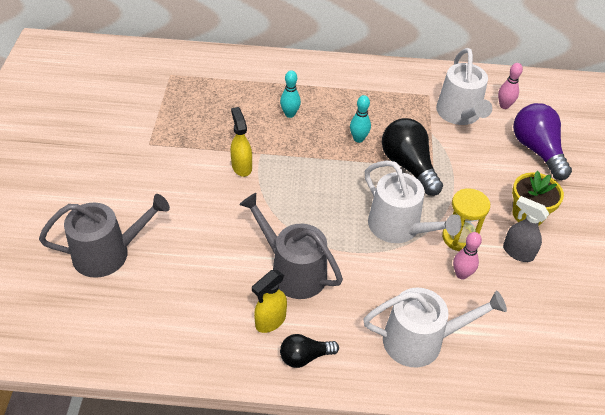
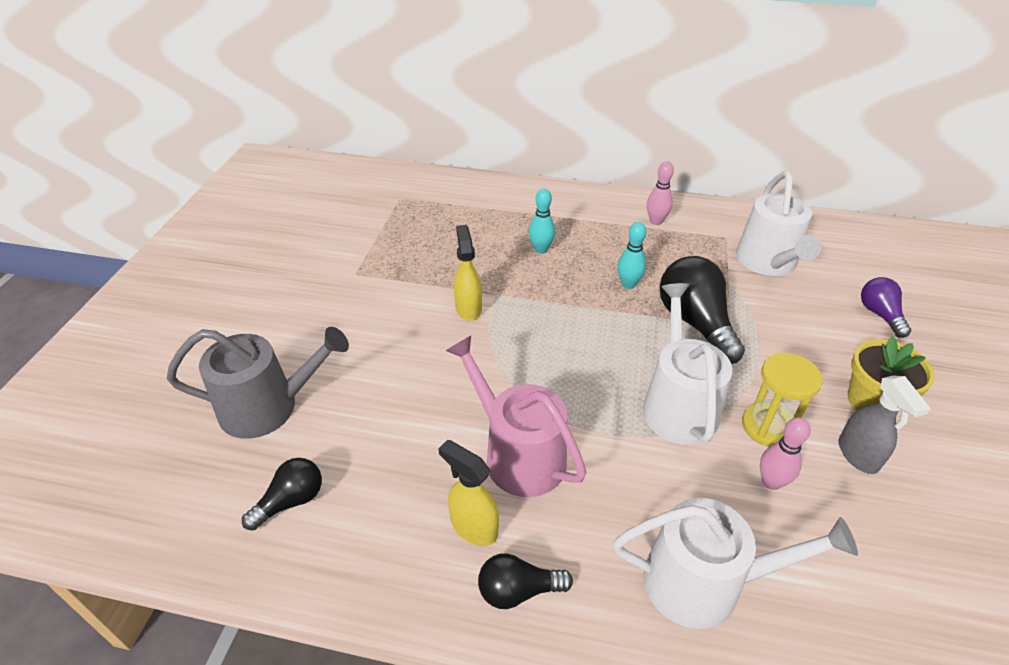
camera: 10 degrees right, 5 degrees down
(142, 316) = (291, 501): none -> black light bulb
(270, 321) = (473, 527): yellow spray bottle -> yellow spray bottle turned 75 degrees clockwise
(293, 271) = (518, 454): grey watering can -> pink watering can
(399, 227) = (678, 404): white watering can -> white watering can turned 150 degrees counterclockwise
(504, 105) = (830, 256): pink bowling pin -> pink bowling pin (656, 221)
(517, 252) = (858, 455): grey spray bottle -> grey spray bottle turned 150 degrees counterclockwise
(537, 150) = (879, 314): purple light bulb -> purple light bulb, size x0.57

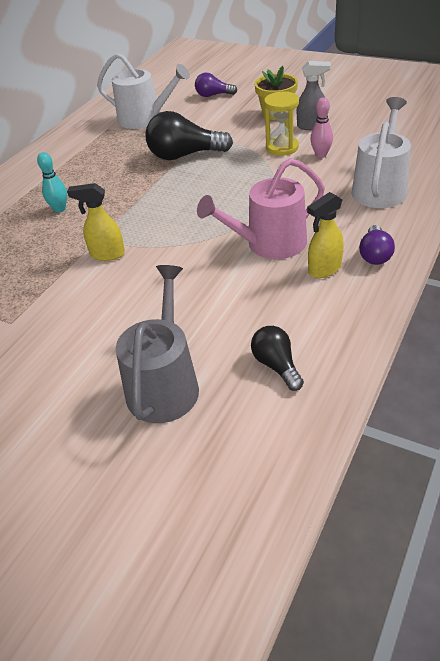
camera: 70 degrees left, 0 degrees up
(518, 590) = (375, 255): black light bulb -> purple light bulb
(628, 284) = (129, 175): turquoise bowling pin -> none
(656, 221) = (67, 152): pink bowling pin -> none
(678, 404) = (252, 174): white watering can -> none

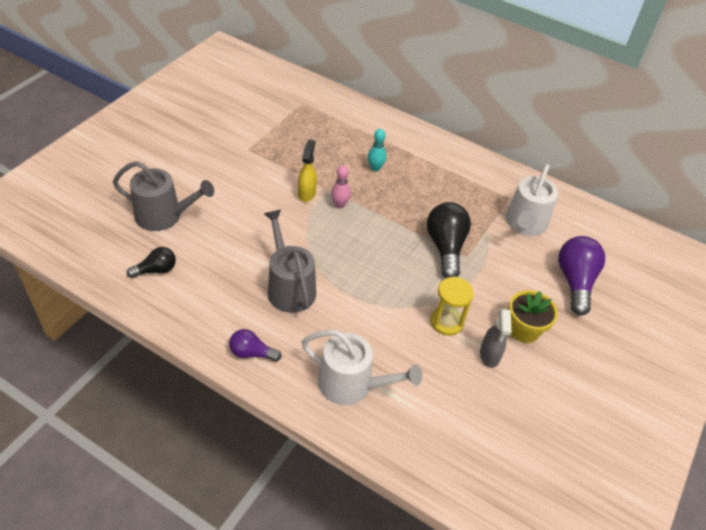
camera: 85 degrees right, 5 degrees up
(213, 95) = (575, 281): purple light bulb -> purple light bulb, size x1.76
(269, 244) = (289, 287): pink watering can -> grey watering can
(321, 155) = (425, 351): pink bowling pin -> pink bowling pin (339, 205)
(324, 269) = (245, 315): yellow spray bottle -> none

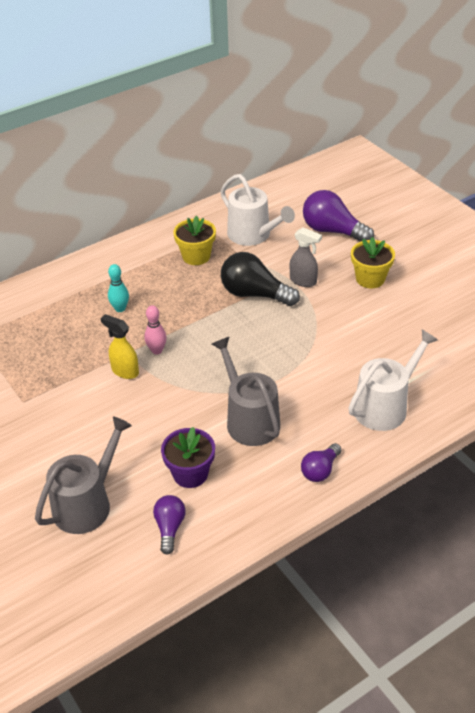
camera: 60 degrees left, 5 degrees down
(156, 270) = (170, 528): black light bulb -> purple light bulb
(215, 266) = (190, 474): none -> purple flower pot
(289, 287) = (249, 420): grey watering can -> grey watering can turned 60 degrees clockwise
(446, 322) = (341, 322): yellow hourglass -> none
(469, 194) = (196, 256): none -> yellow flower pot
(489, 355) = (388, 308): grey spray bottle -> grey spray bottle (303, 281)

